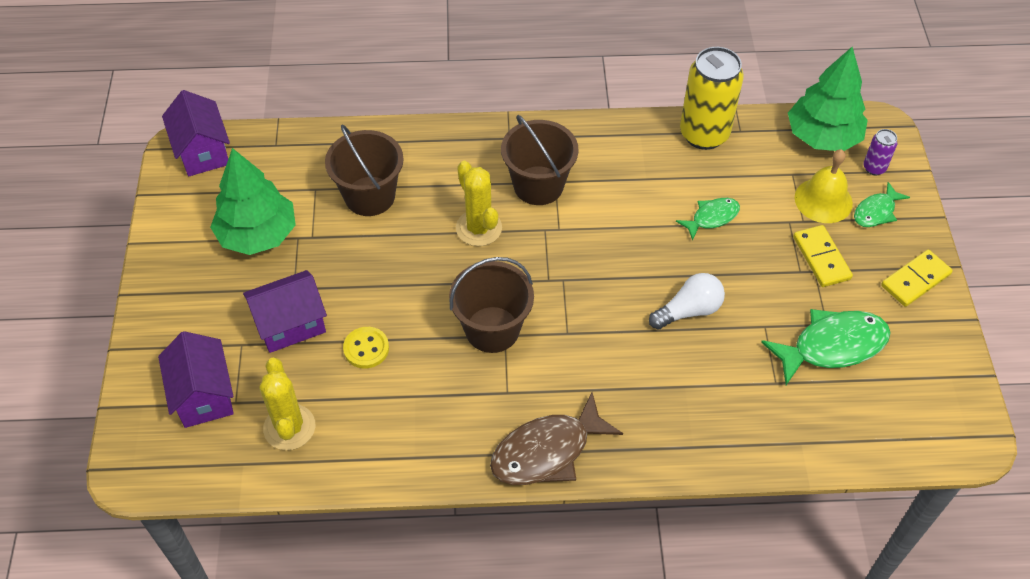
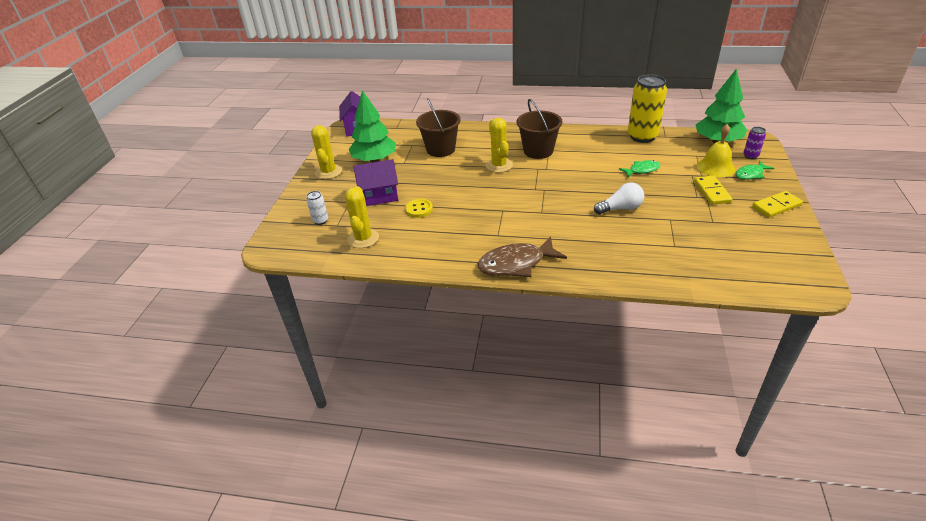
camera: 15 degrees right, 15 degrees down
(182, 274) = (328, 172): none -> yellow cactus
(204, 395) = (320, 221): purple house -> white can
(492, 329) = (495, 207): brown bucket -> none
(832, 346) = (715, 232): green fish -> none

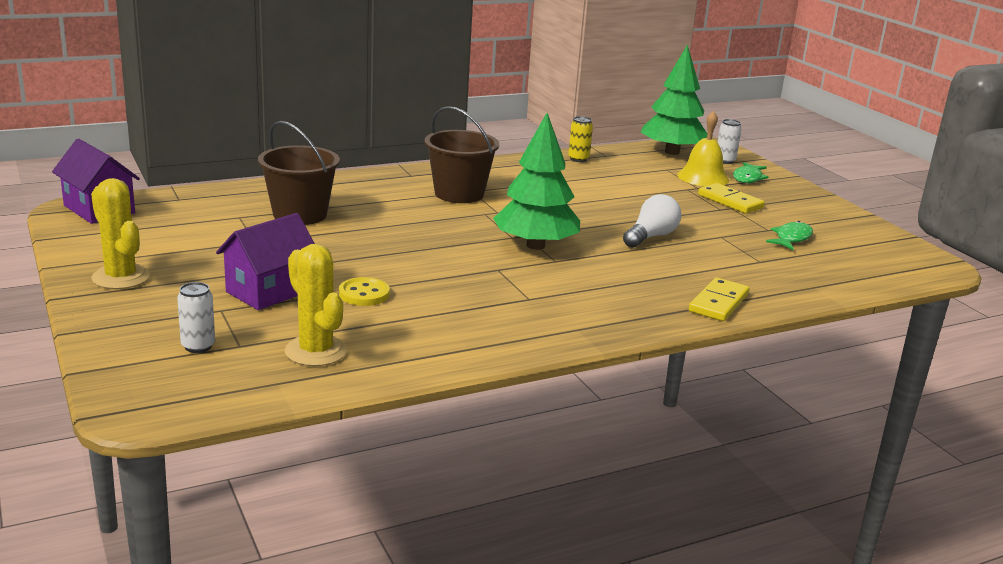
camera: 40 degrees left, 15 degrees down
(374, 160) = (194, 246): green tree -> green tree (535, 245)
(499, 165) = (422, 219): yellow cactus -> none
(516, 264) = (599, 324): brown fish -> none
(642, 136) = (578, 159): yellow can -> yellow can, size x0.46
(642, 170) = (624, 193): green fish -> green fish (791, 238)
(750, 156) = (725, 161): purple can -> white can
(776, 206) = (811, 203): yellow domino -> yellow domino (718, 303)

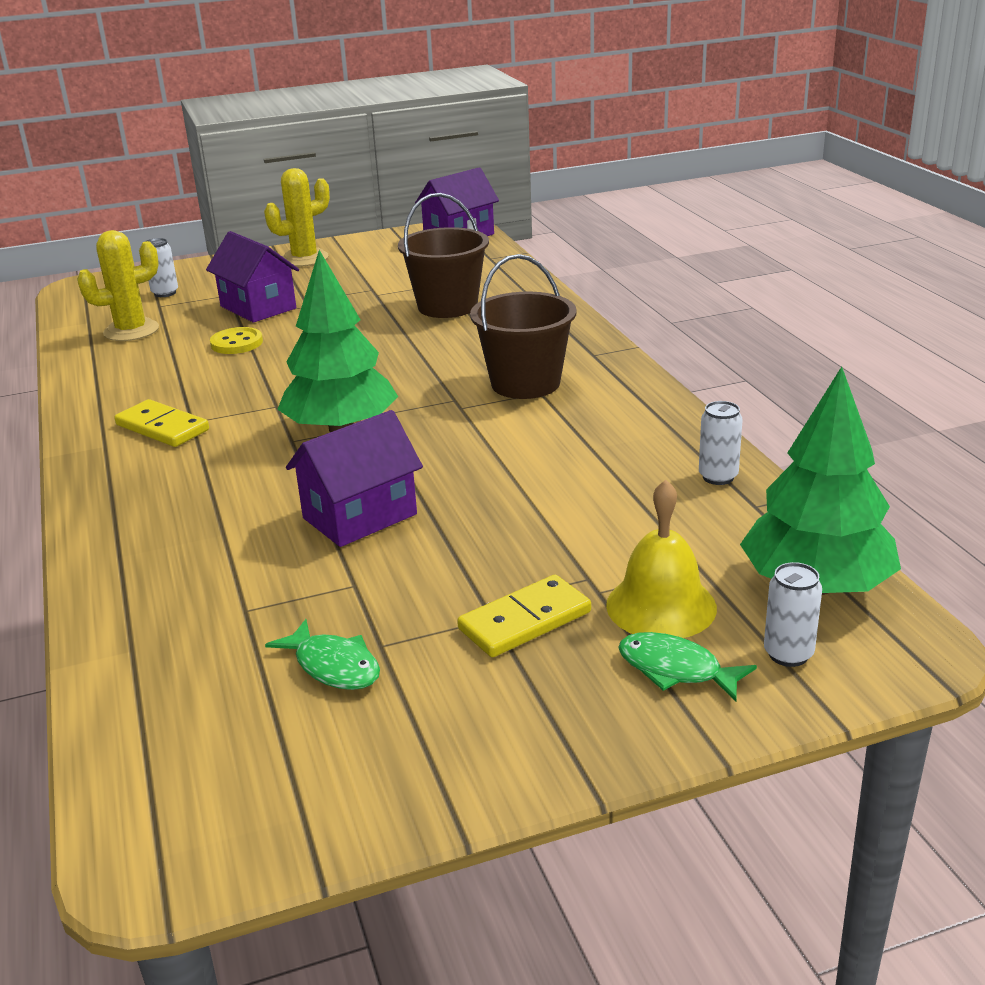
camera: 100 degrees right, 5 degrees up
(578, 159) = (718, 477): yellow can -> white can
(651, 237) = (360, 516): white light bulb -> purple house
(718, 303) = (120, 547): yellow domino -> yellow domino (162, 427)

